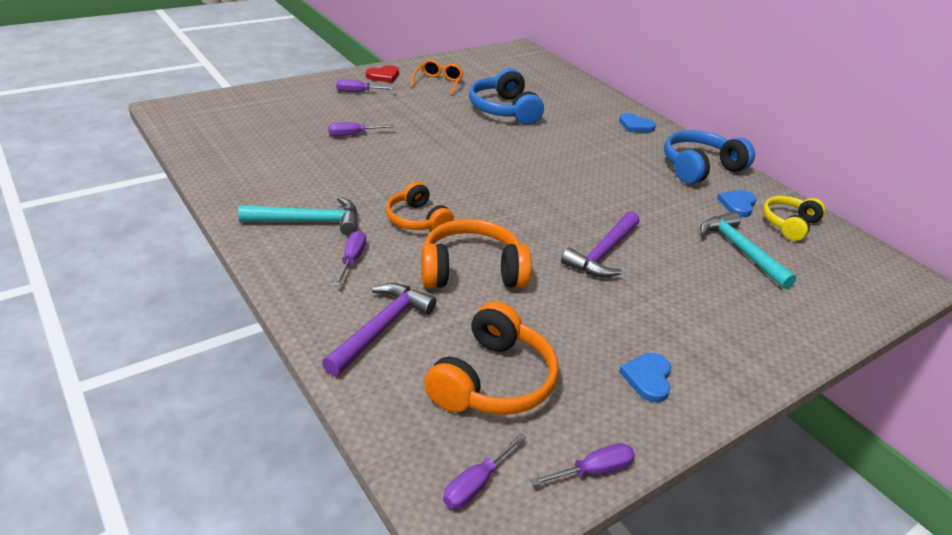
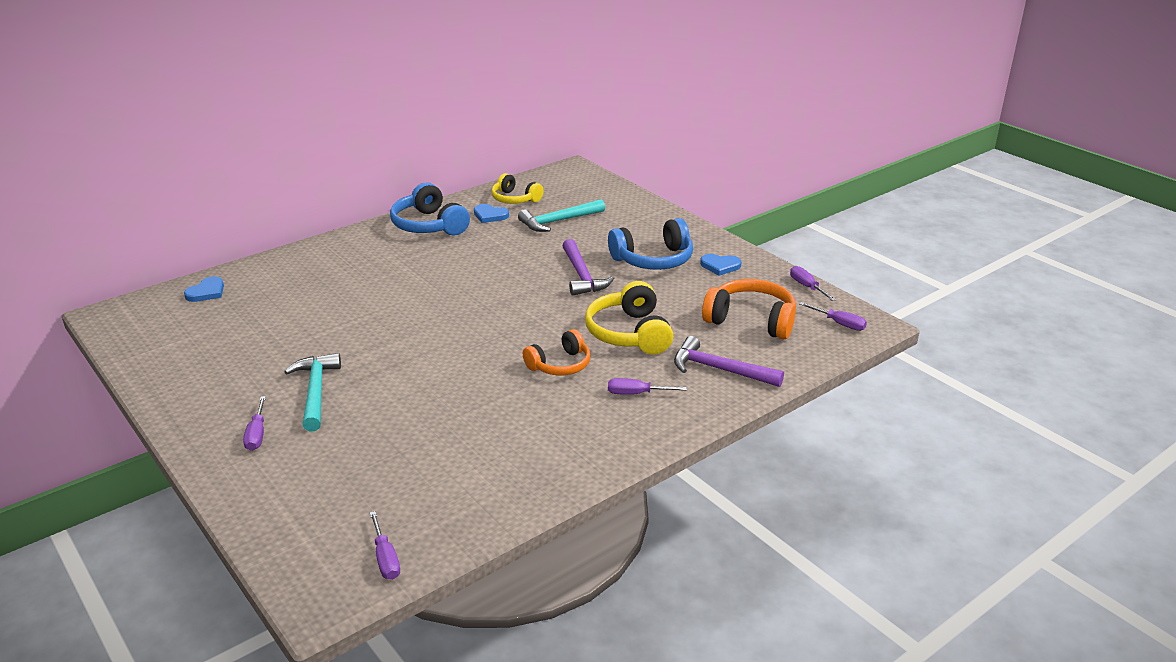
camera: 90 degrees left, 5 degrees down
(308, 221) = (583, 427): turquoise hammer -> turquoise hammer (315, 392)
(353, 135) = (386, 423): purple screwdriver -> purple screwdriver (385, 558)
(383, 76) = (199, 419): red heart -> none
(438, 82) = (225, 373): orange glasses -> none
(471, 271) = (629, 333): orange headphones -> yellow headphones
(504, 110) = (308, 324): blue headphones -> blue headphones (653, 260)
(603, 253) = (582, 275): purple hammer -> purple hammer turned 45 degrees clockwise
(635, 125) = (343, 250): blue heart -> blue heart (206, 292)

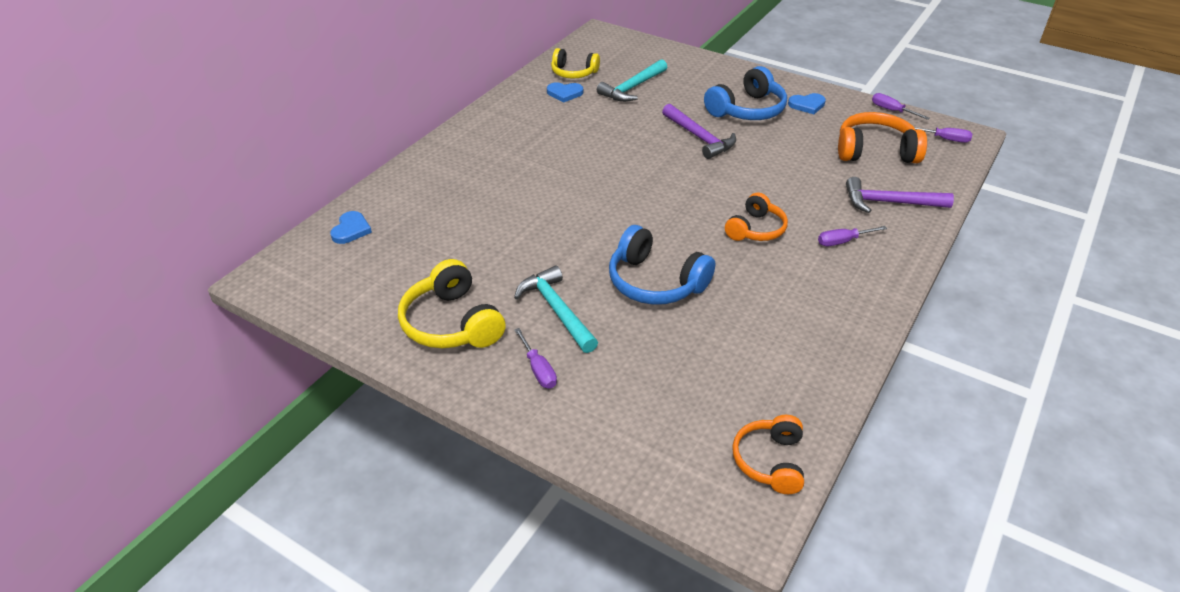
camera: 20 degrees left, 10 degrees up
(385, 558) = (770, 461): purple screwdriver -> orange headphones
(429, 225) = (515, 114): blue headphones -> blue headphones (655, 282)
(629, 333) = (788, 185): yellow headphones -> yellow headphones (452, 323)

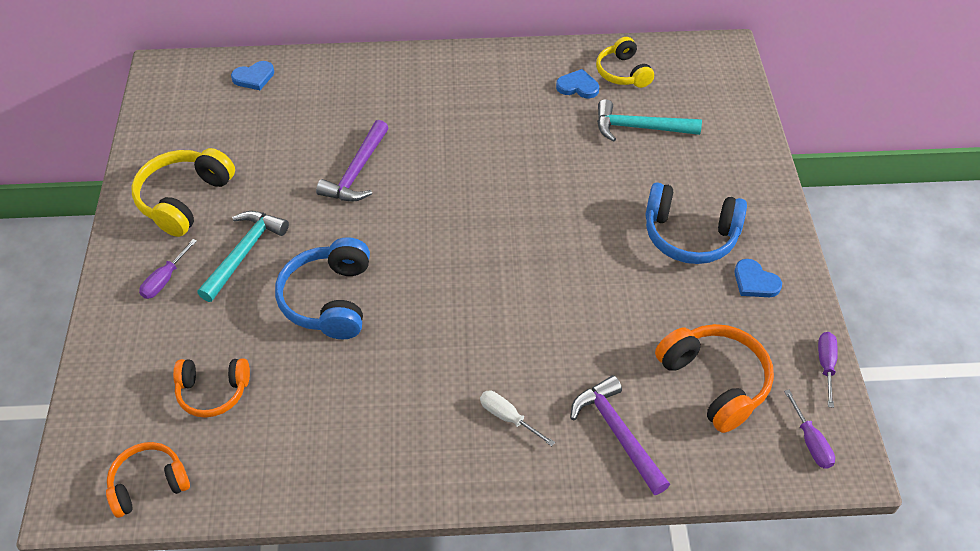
camera: 55 degrees right, 10 degrees up
(564, 93) = (578, 86): blue heart -> blue heart turned 135 degrees clockwise
(699, 137) = (596, 222): purple hammer -> purple hammer (357, 171)
(756, 229) = (470, 337): orange headphones -> orange headphones (213, 392)
(843, 241) = (508, 418): purple screwdriver -> white screwdriver

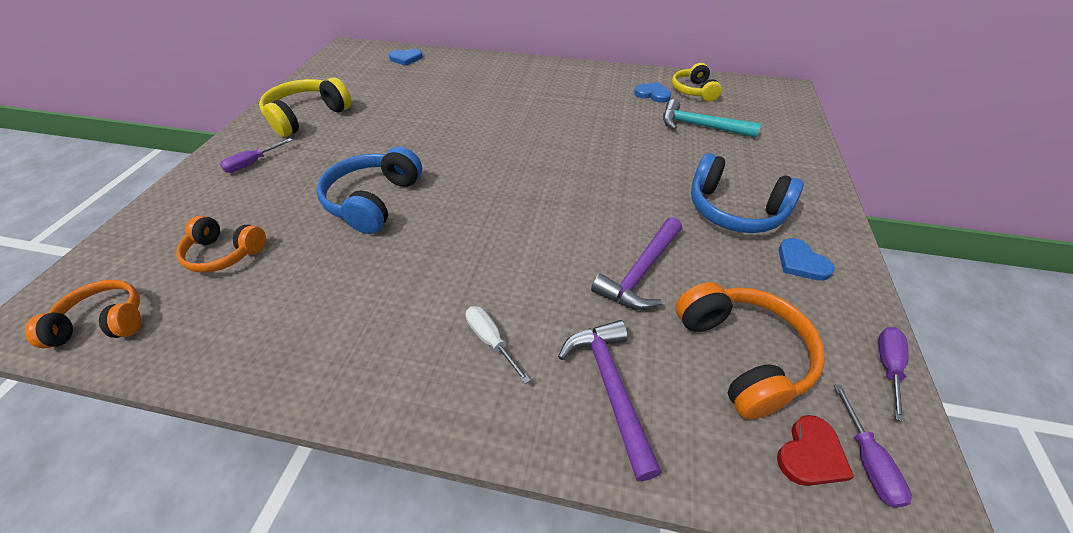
camera: 15 degrees right, 5 degrees down
(244, 253) = (326, 157): turquoise hammer -> none
(357, 171) = (449, 120): purple hammer -> purple hammer (641, 272)
(772, 447) = (811, 454): none -> red heart

